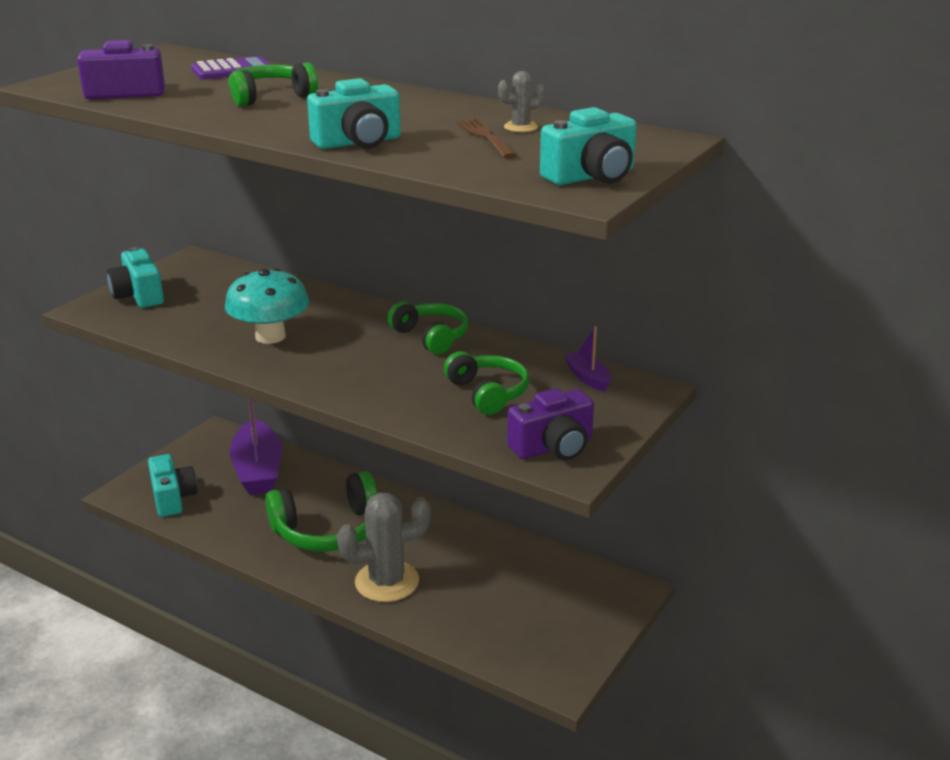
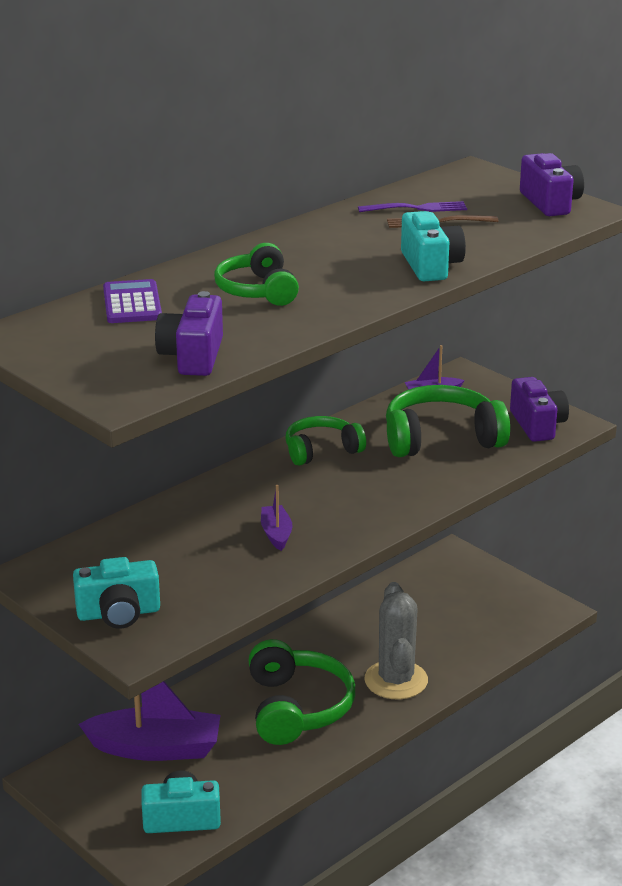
camera: 75 degrees left, 0 degrees up
(270, 336) = (276, 534): turquoise mushroom -> purple boat
(487, 393) = (441, 439): green headphones -> green headphones, size x1.58
(520, 127) = (416, 208): grey cactus -> purple fork
(591, 176) = (550, 203): turquoise camera -> purple camera

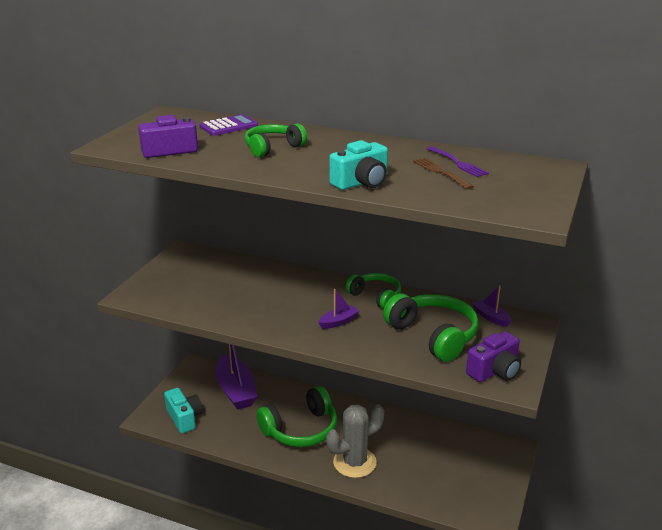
camera: 65 degrees right, 0 degrees up
(118, 613) = (159, 282): turquoise camera -> none
(276, 534) = (268, 306): purple boat -> purple boat (338, 322)
(550, 203) = (532, 200): purple camera -> none

